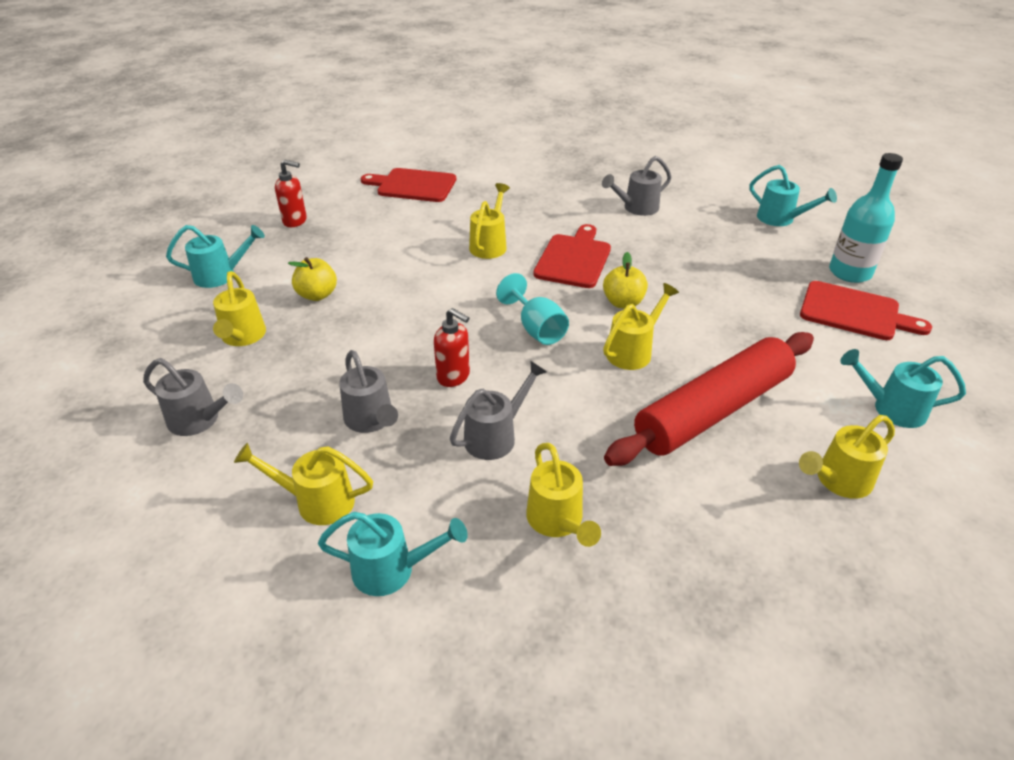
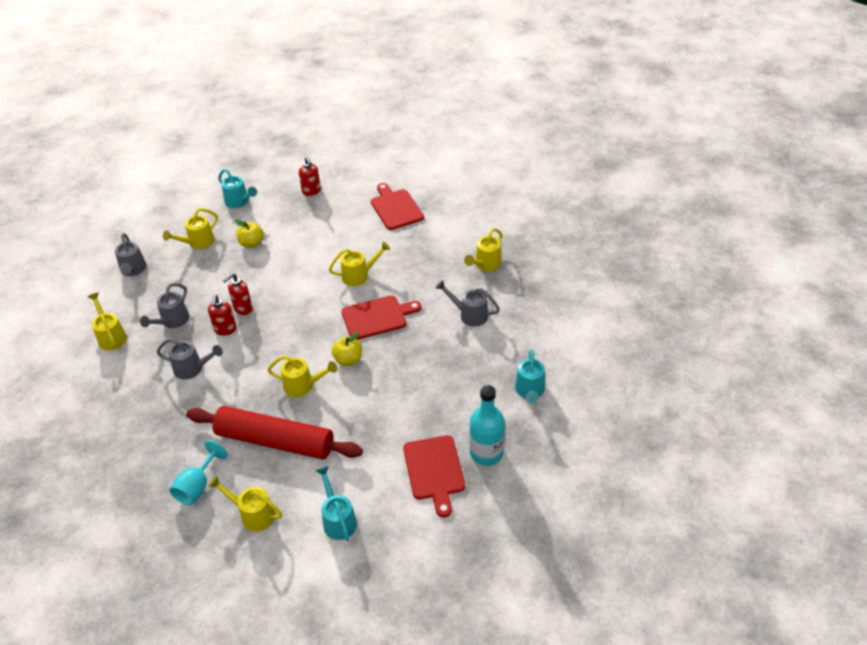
camera: 55 degrees right, 5 degrees up
(392, 570) = (89, 382): turquoise watering can -> none
(432, 347) = (243, 308): none -> red soap dispenser
(536, 328) = (291, 338): turquoise goblet -> turquoise goblet (197, 486)
(557, 521) = (150, 419): yellow watering can -> yellow watering can (485, 265)

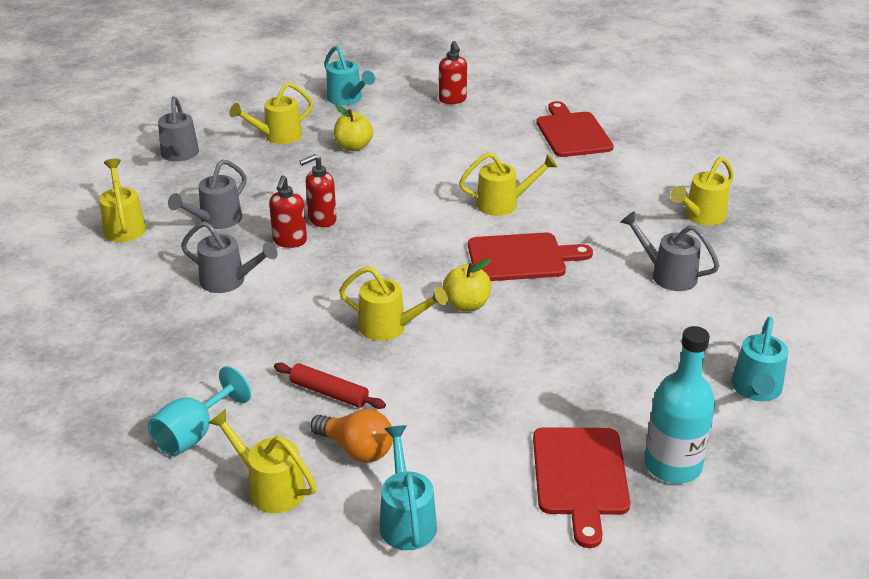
camera: 10 degrees right, 10 degrees down
(275, 441) = (329, 393): red rolling pin -> red rolling pin, size x0.43
(299, 478) = (356, 449): none -> orange light bulb

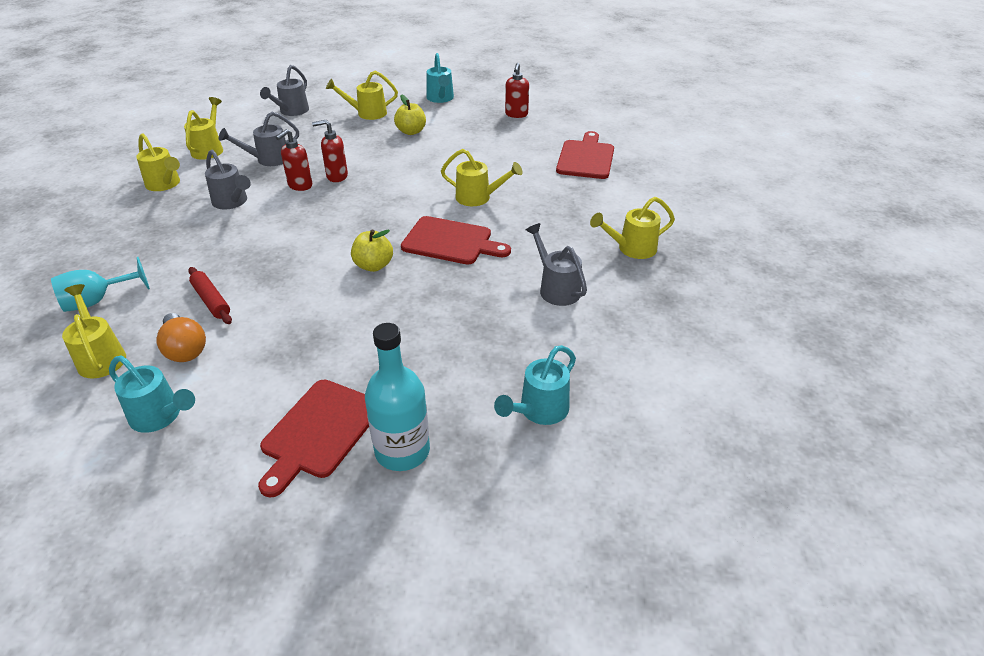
camera: 25 degrees right, 5 degrees up
(389, 327) = (301, 266): yellow watering can -> yellow watering can (165, 184)
(406, 520) = (160, 416): turquoise watering can -> turquoise watering can turned 105 degrees clockwise

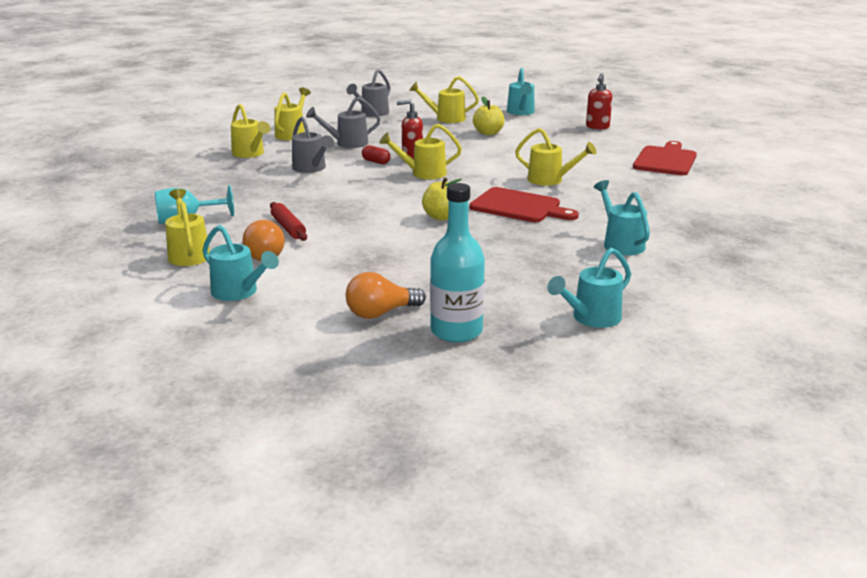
camera: 10 degrees right, 15 degrees down
(300, 186) = (376, 162): red soap dispenser -> red capsule
(319, 431) = (380, 313): red cutting board -> orange light bulb
(556, 288) = (620, 243): grey watering can -> turquoise watering can
(631, 249) = (703, 223): yellow watering can -> yellow watering can (423, 173)

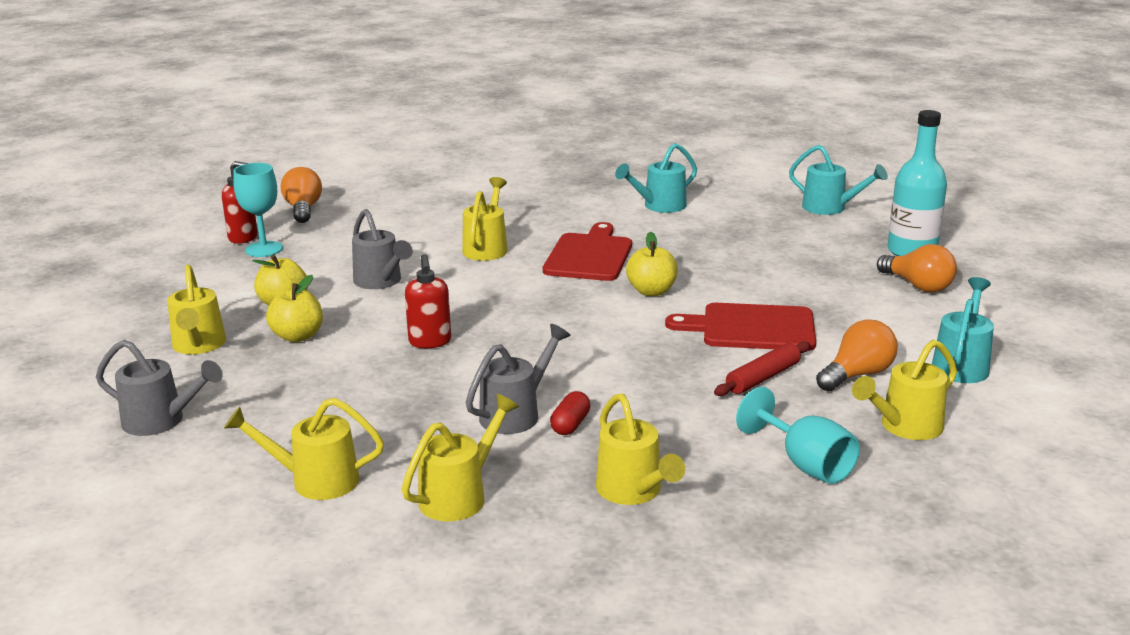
camera: 105 degrees left, 0 degrees up
(347, 143) = (367, 409): grey watering can -> grey watering can (381, 282)
(376, 162) = (460, 366): red capsule -> red capsule (570, 425)
(423, 173) = (498, 324): yellow watering can -> yellow watering can (633, 491)
(442, 134) = (298, 336): none -> yellow apple
(521, 112) = (160, 292): turquoise watering can -> none
(575, 130) = (264, 249): none -> turquoise goblet
(646, 140) = (303, 209): none -> orange light bulb
(665, 160) = (385, 198): red cutting board -> red cutting board (752, 328)

